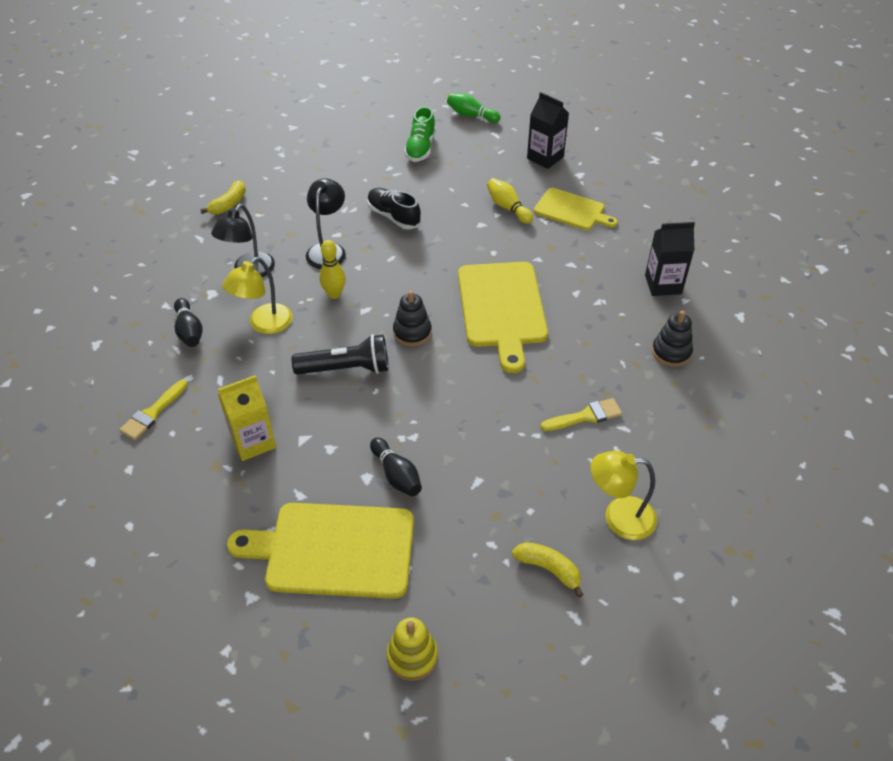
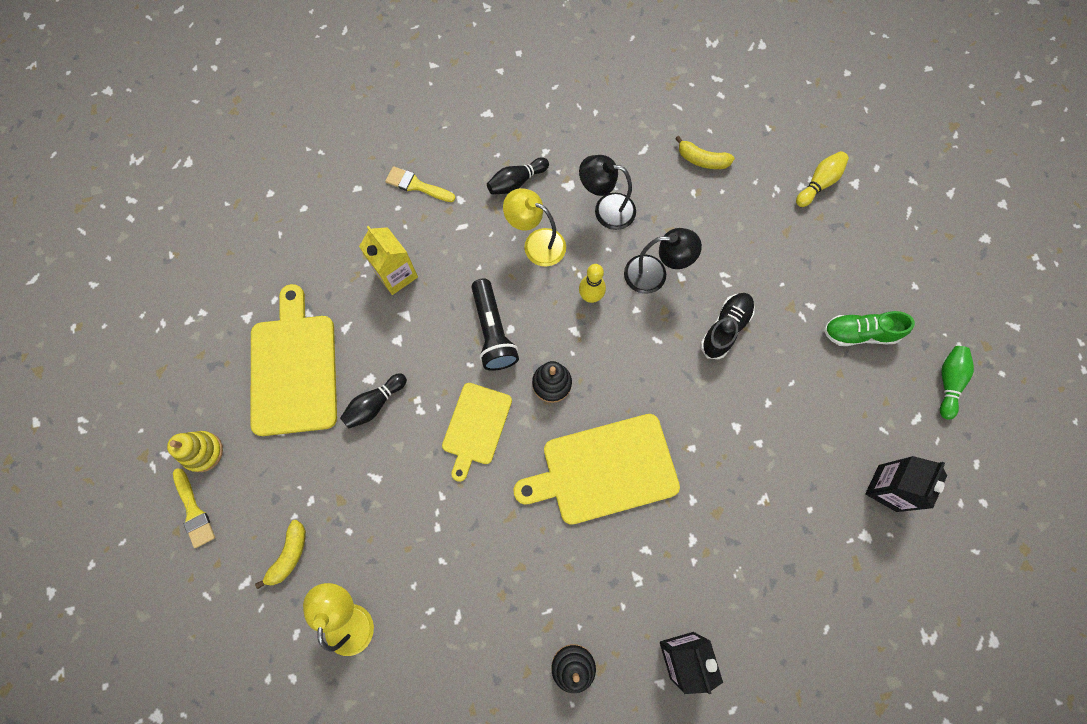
camera: 80 degrees right, 25 degrees up
(508, 207) = (775, 454): yellow bowling pin -> yellow bowling pin (819, 183)
(572, 210) = (790, 533): yellow cutting board -> yellow cutting board (476, 427)
(585, 416) = (467, 575): yellow brush -> yellow brush (194, 511)

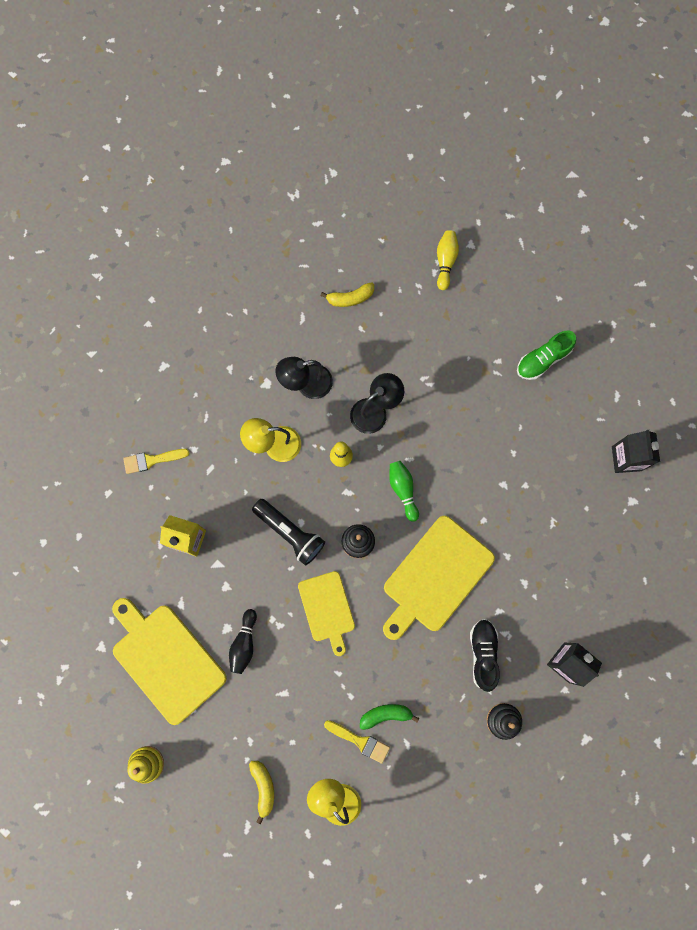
camera: 35 degrees left, 5 degrees up
(194, 511) = (173, 808): yellow brush -> yellow brush (360, 741)
(458, 571) = (386, 715): none -> green banana
(516, 182) = (225, 407): black bowling pin -> none
(725, 328) = (450, 418): black shoe -> black shoe (483, 654)
(948, 382) = (622, 355): green bowling pin -> green bowling pin (403, 490)

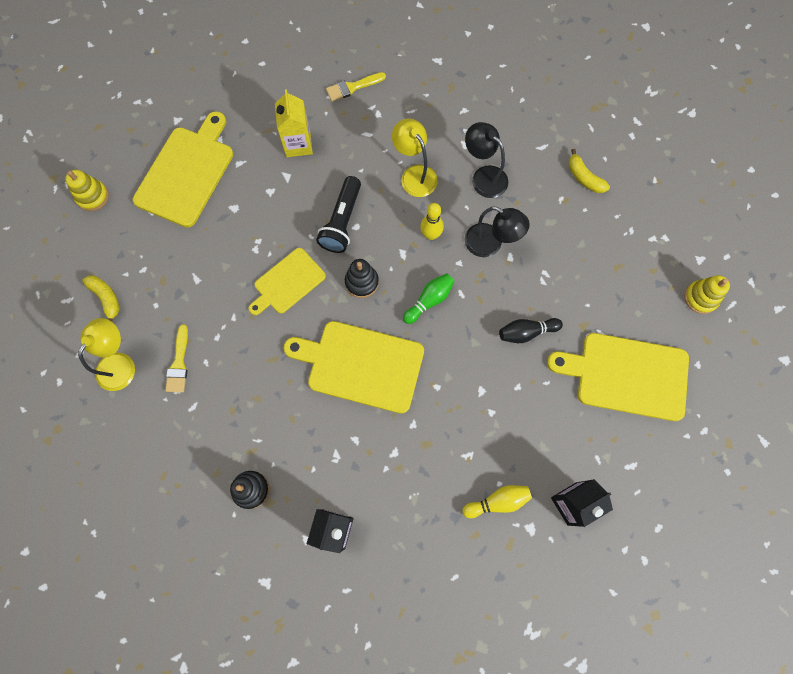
camera: 65 degrees right, 5 degrees down
(152, 460) = (352, 87): yellow brush -> yellow brush turned 75 degrees counterclockwise
(244, 643) = (226, 227): black bowling pin -> black bowling pin (526, 332)
(263, 787) = (106, 298): yellow banana -> yellow banana turned 90 degrees counterclockwise
(386, 715) = (212, 376): green banana -> none
(445, 262) = (669, 244): yellow bowling pin -> yellow bowling pin (497, 501)
(483, 654) = (307, 442): black shoe -> none
(504, 263) = (700, 298): none -> yellow stacking toy
(543, 359) = (626, 375): green shoe -> yellow cutting board

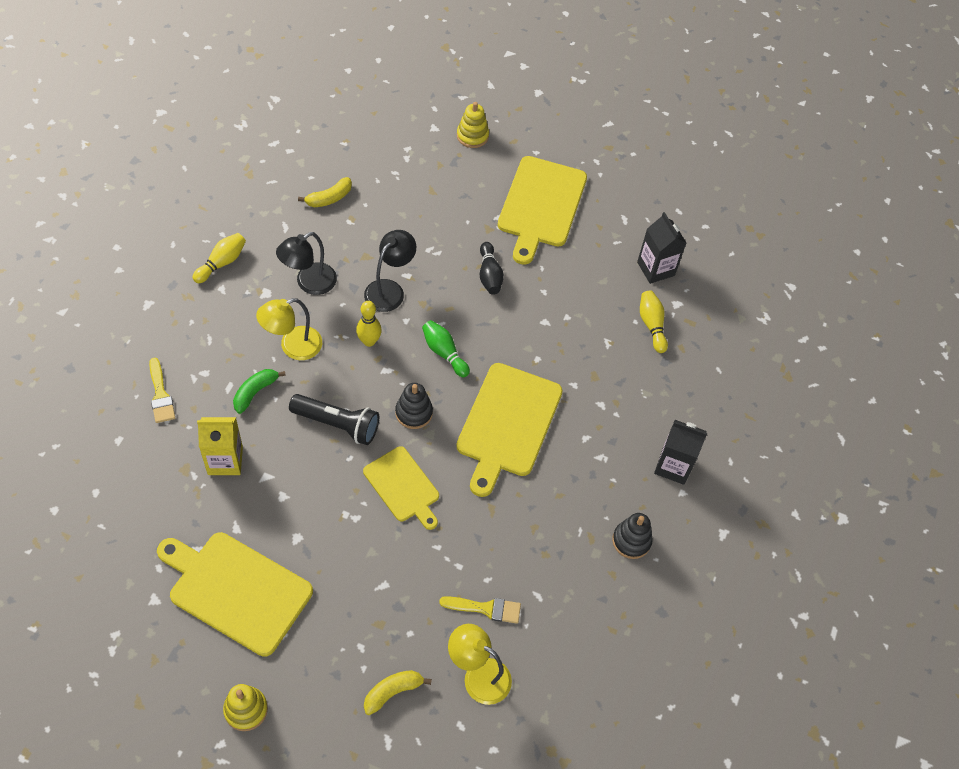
camera: 90 degrees left, 15 degrees down
(364, 154) = (255, 392): none -> green banana
(491, 105) = (222, 263): none -> yellow bowling pin

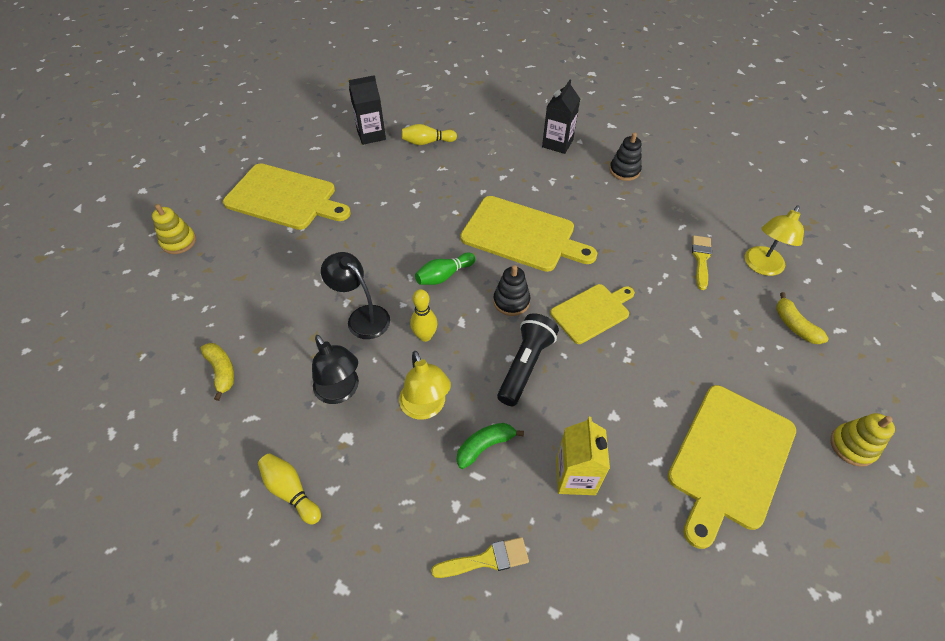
camera: 80 degrees left, 5 degrees down
(255, 392) = (485, 446): green banana -> green banana turned 105 degrees clockwise
(489, 275) = (358, 238): black bowling pin -> none

